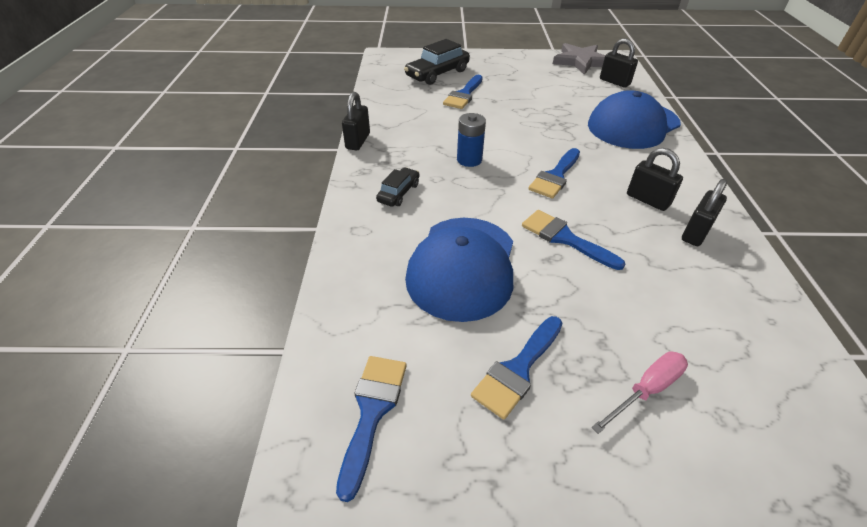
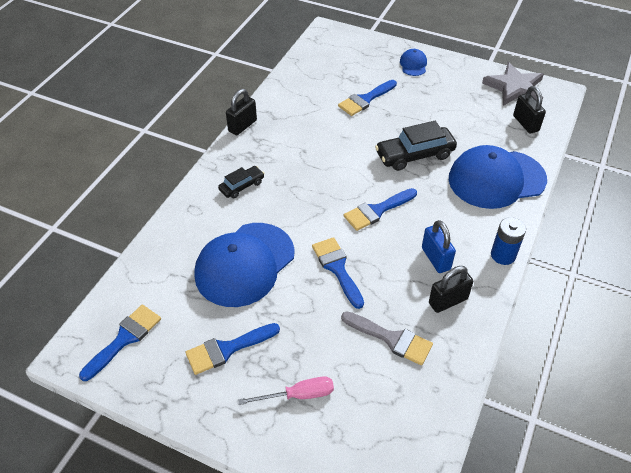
camera: 25 degrees right, 5 degrees up
(437, 74) = (359, 67): black car -> black car (414, 155)
(469, 160) = (318, 172): blue battery -> blue battery (503, 255)
(483, 63) = (413, 64): none -> blue cap
(647, 200) = (436, 258): black padlock -> blue padlock
(682, 287) = (391, 339): none -> grey brush

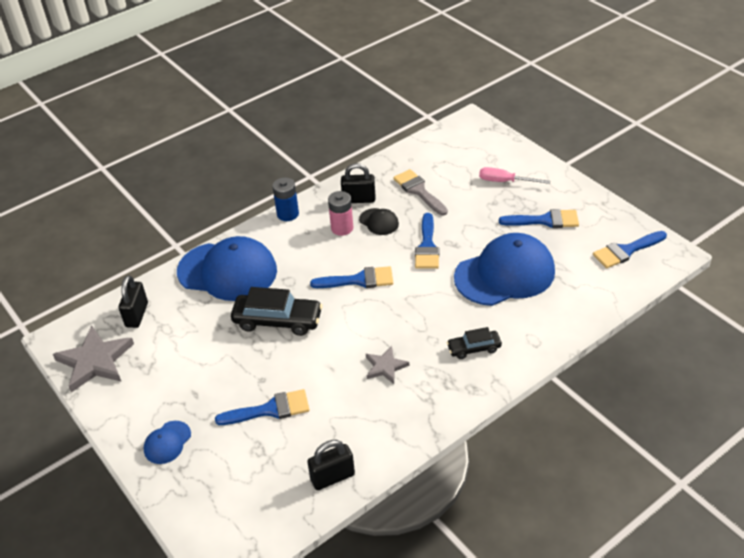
camera: 150 degrees left, 5 degrees down
(242, 126) = (437, 426): black padlock -> black padlock (332, 477)
(304, 150) = (385, 367): none -> grey star
(405, 280) = (379, 222): none -> black cap
(436, 258) = (342, 228): blue padlock -> pink battery

